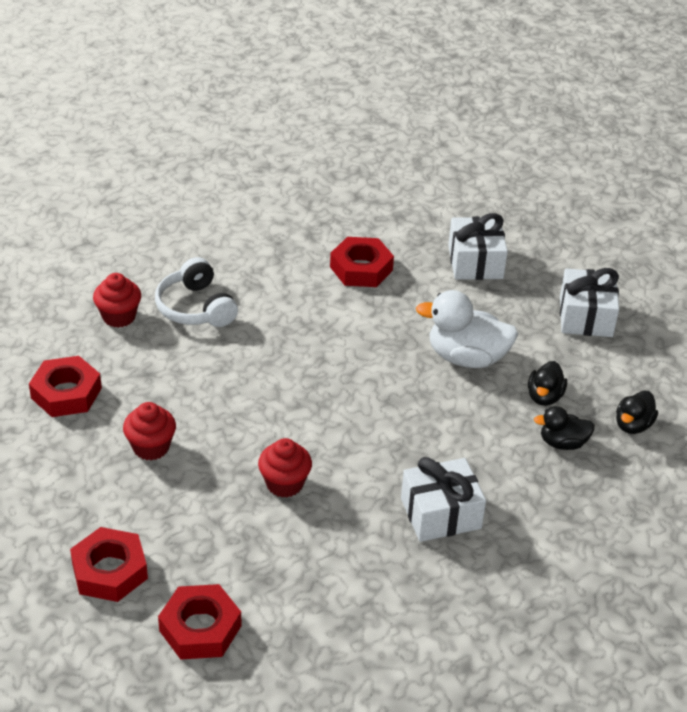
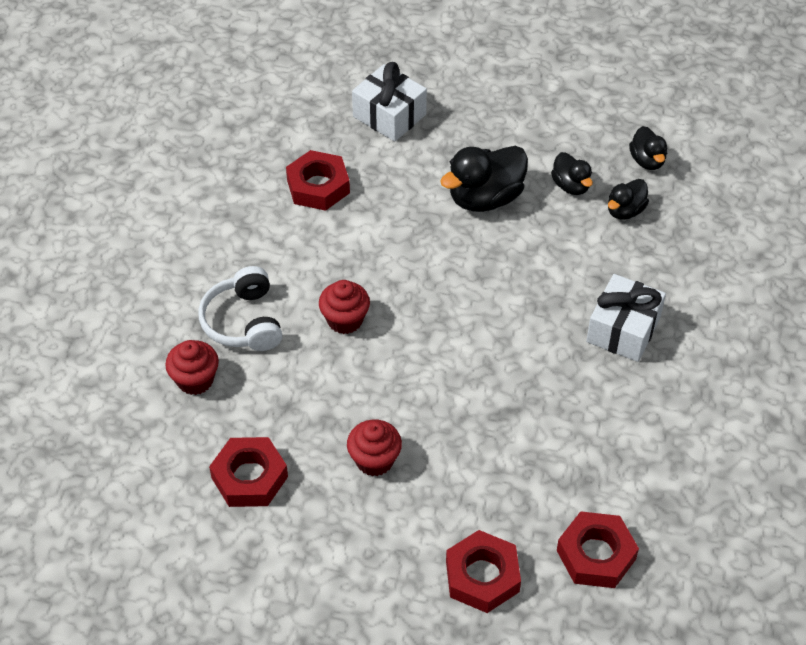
camera: 45 degrees left, 10 degrees up
(195, 308) = (243, 322): white headphones -> white headphones turned 60 degrees clockwise
(284, 484) = (501, 401): red cupcake -> red cupcake (345, 320)
(466, 358) = (485, 198): white duck -> black duck
(585, 316) = (516, 101): white gift -> none

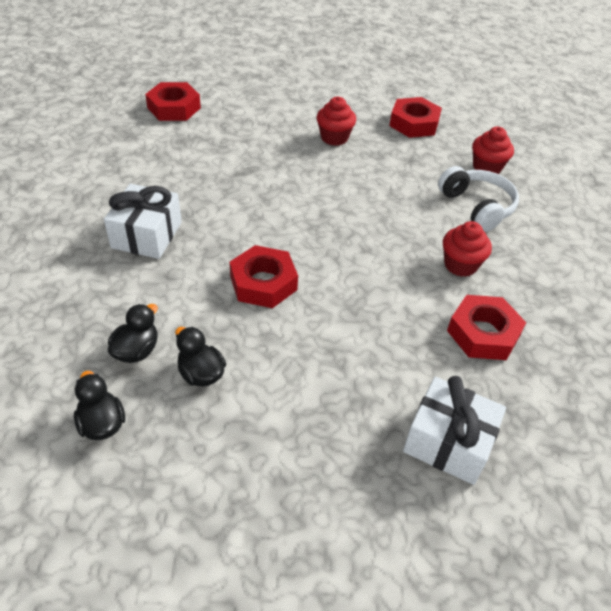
camera: 165 degrees right, 5 degrees down
(345, 320) = (395, 217): red cupcake -> red cupcake (460, 265)
(482, 576) = (247, 95): red nut -> red nut (263, 283)
(485, 198) = (299, 344): black duck -> none

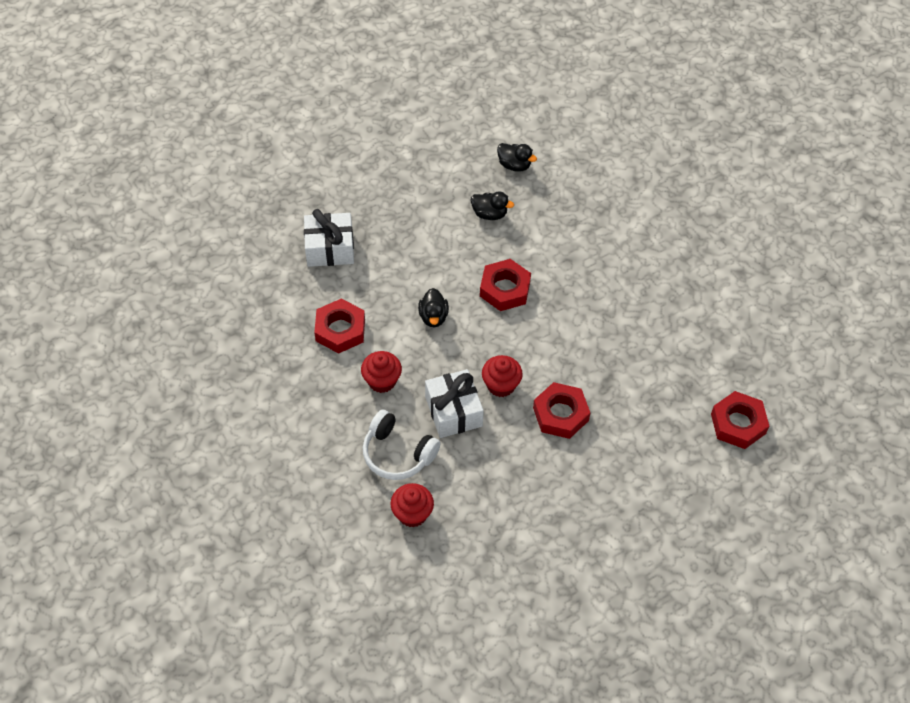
camera: 150 degrees right, 10 degrees up
(136, 351) = (536, 207): black duck -> black duck (433, 317)
(147, 235) = (613, 282): white gift -> white gift (453, 411)
(334, 138) = (569, 472): red cupcake -> red cupcake (501, 385)
(414, 123) = (513, 543): red nut -> red nut (560, 414)

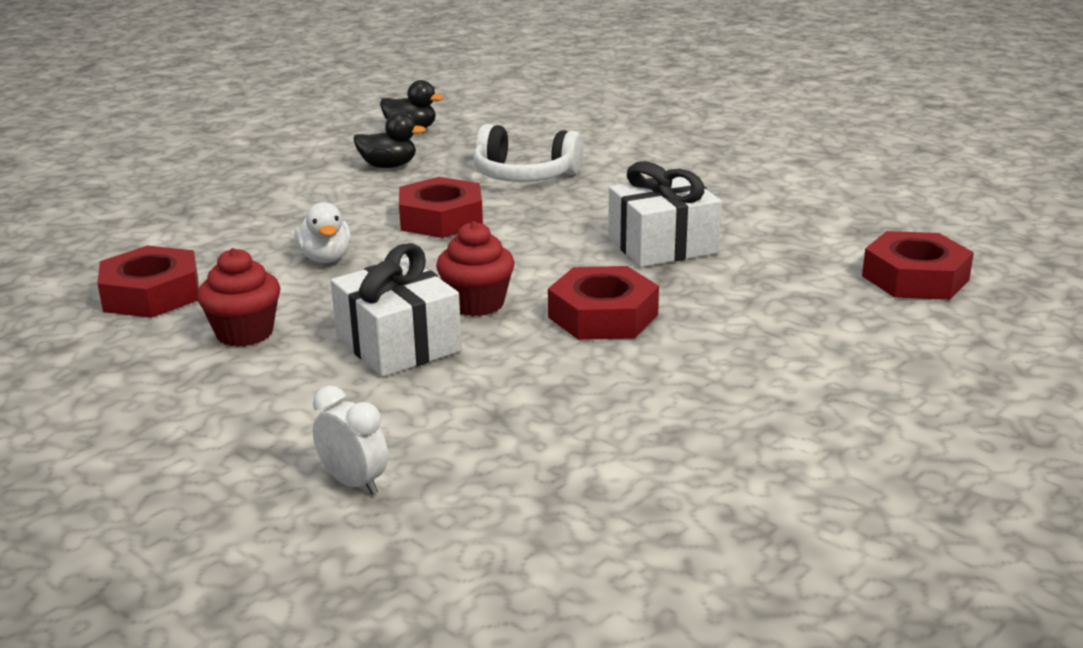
camera: 15 degrees left, 30 degrees down
(330, 248) = (122, 225): white gift -> white gift (662, 245)
(397, 453) = (298, 410): white headphones -> white headphones (524, 176)
(412, 514) = (354, 483): red cupcake -> white clock
(433, 317) = (325, 258): black duck -> white duck

